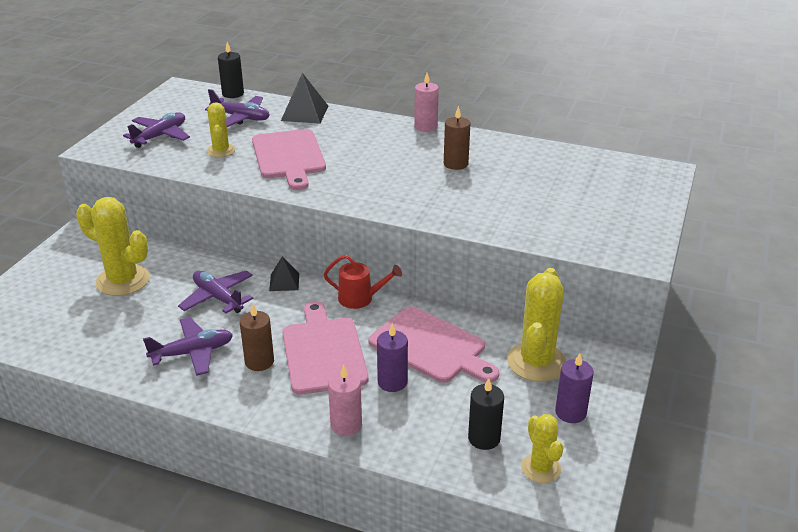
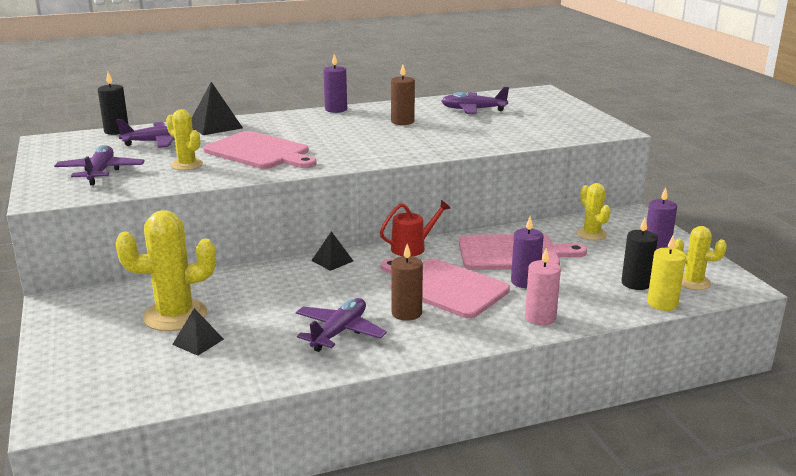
camera: 40 degrees left, 10 degrees down
(105, 311) = (198, 341): none -> black pyramid
(218, 298) = (293, 291): purple plane -> purple plane (473, 110)
(425, 127) = (336, 109): pink candle -> purple candle
(470, 473) = (662, 303): none -> yellow candle
(536, 362) = (591, 234): yellow cactus -> yellow cactus, size x0.58

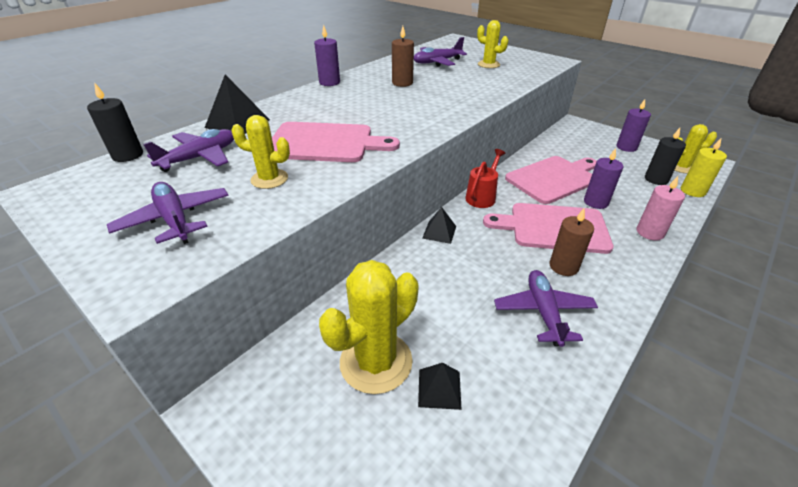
camera: 30 degrees left, 15 degrees up
(591, 234) = (576, 146): yellow cactus -> yellow cactus (488, 64)

